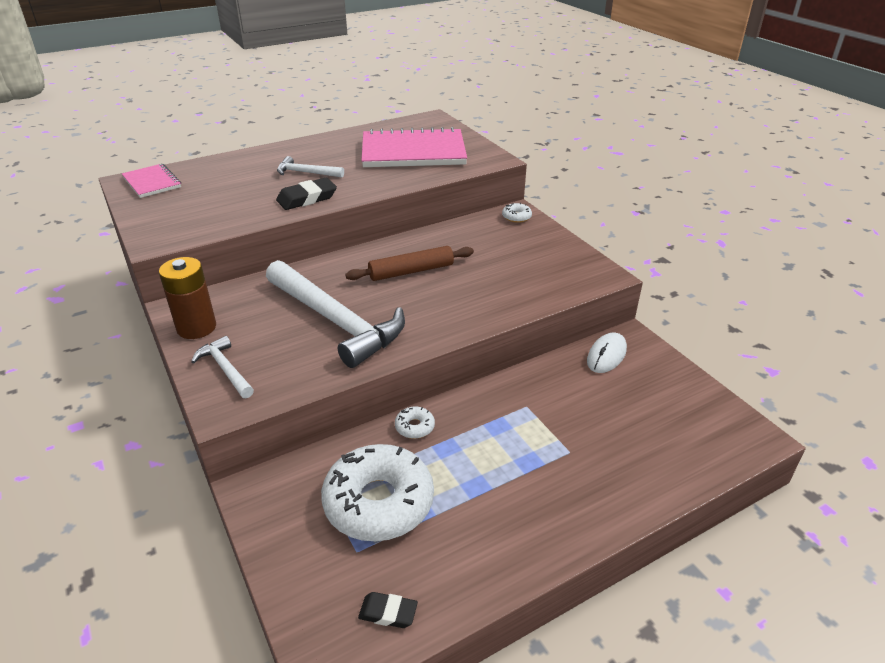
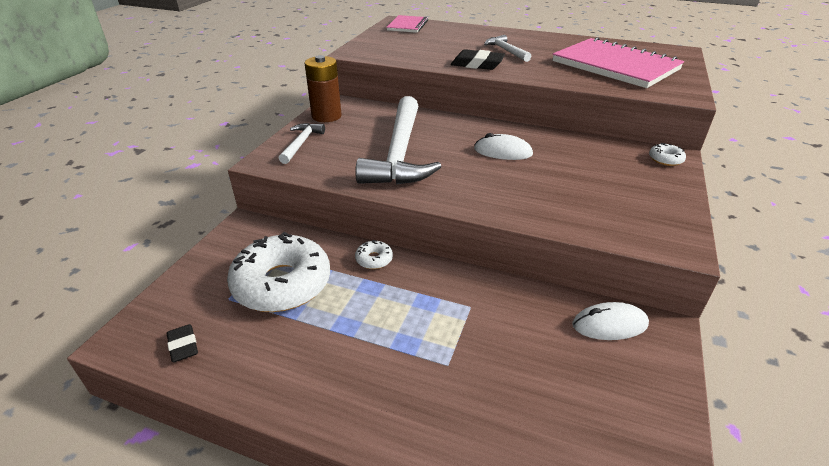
camera: 50 degrees right, 0 degrees up
(411, 271) = (503, 152): brown rolling pin -> white mouse

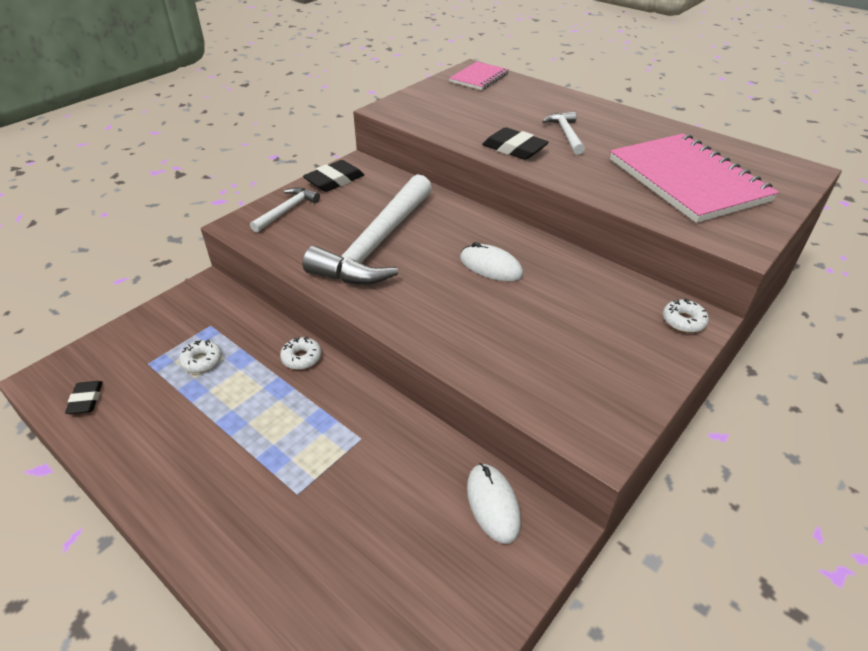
camera: 20 degrees right, 5 degrees up
(282, 284) = (202, 361): white donut -> white donut, size x0.41
(326, 116) = (334, 180): brown battery -> black eraser
(609, 324) = (493, 504): white mouse -> white mouse turned 60 degrees clockwise

